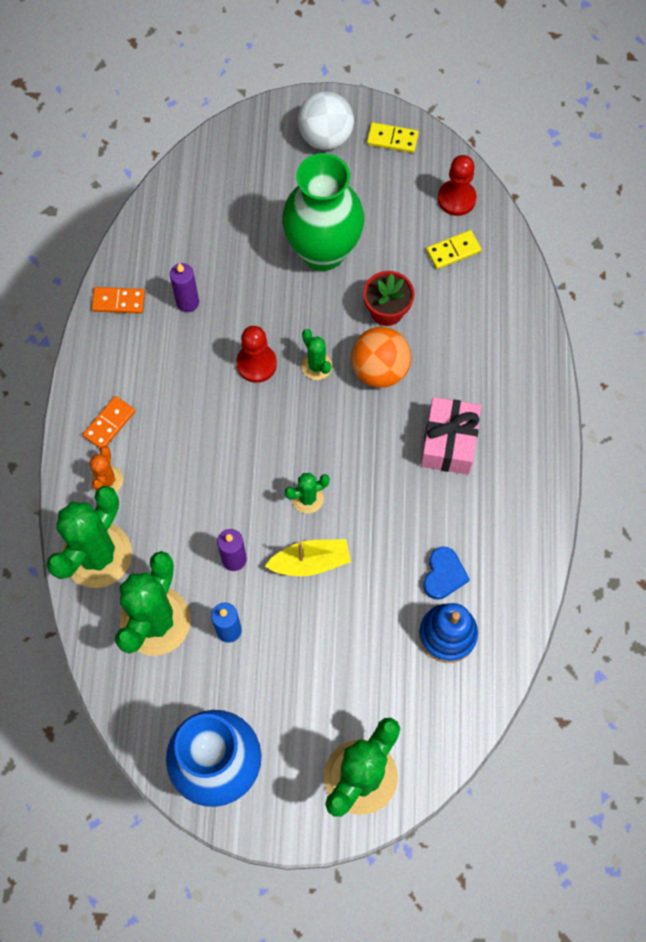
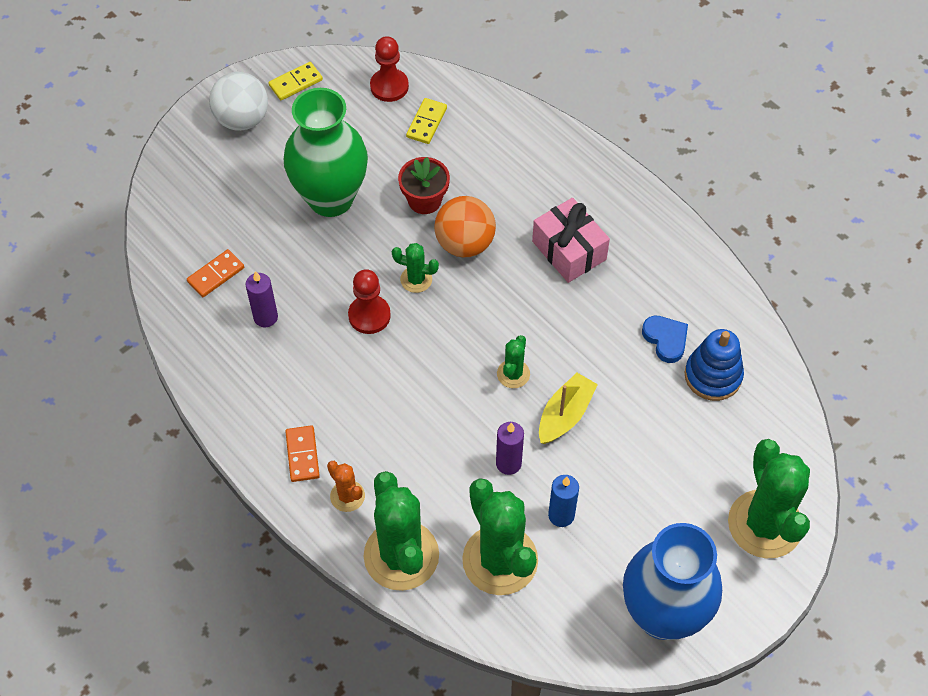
camera: 45 degrees left, 10 degrees down
(118, 301) = (208, 362): orange domino -> orange domino (216, 275)

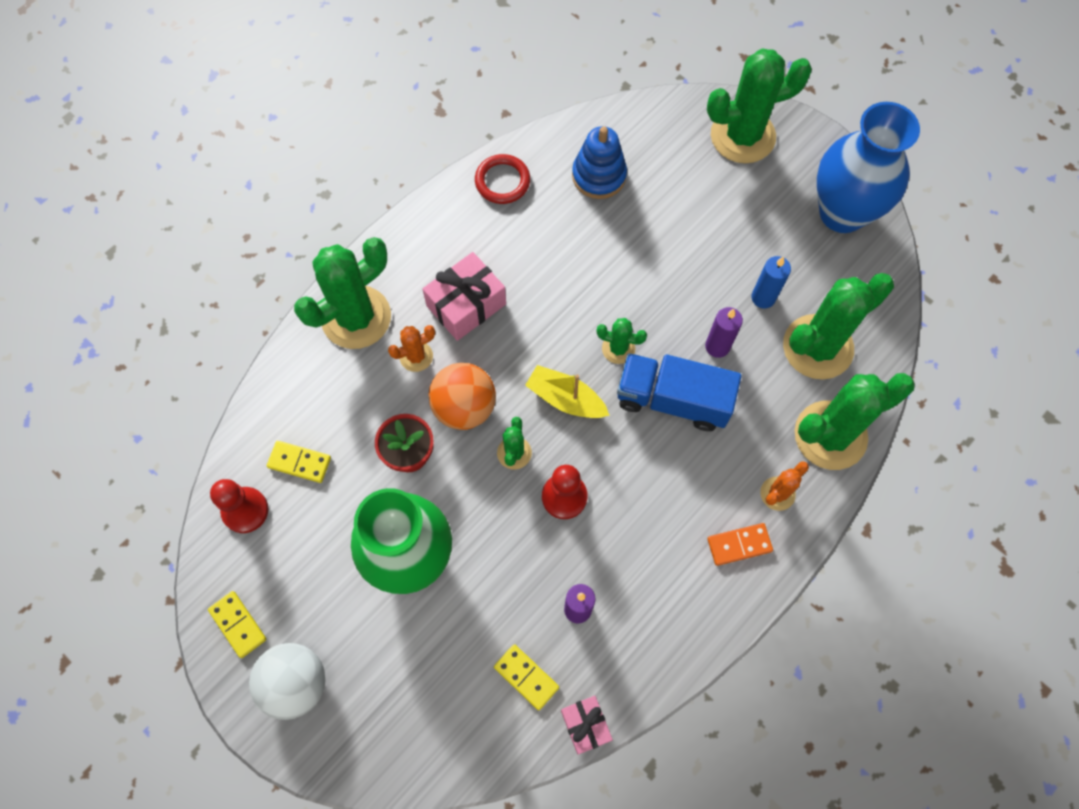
camera: 95 degrees left, 10 degrees up
(168, 314) = (585, 725): none -> pink gift
(216, 275) = (526, 677): orange domino -> yellow domino
(454, 416) = (673, 400): none -> blue truck
(518, 209) = (416, 356): none -> orange cactus
(561, 165) = (356, 317): none -> green cactus
(565, 415) = (657, 299): yellow boat -> yellow boat (566, 399)
(665, 339) = (563, 215): blue heart -> none
(707, 288) = (502, 181): none -> red ring

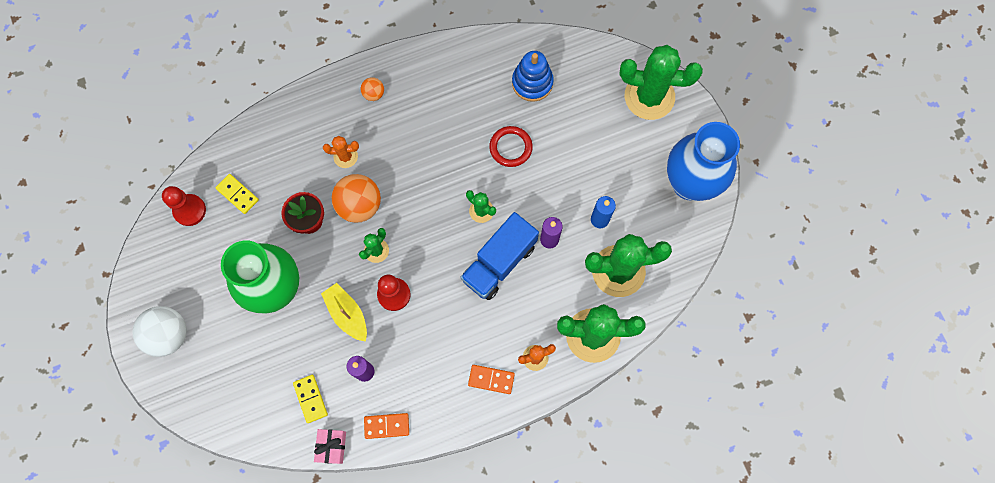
camera: 25 degrees right, 5 degrees up
(238, 624) = (151, 281): yellow domino -> none
(356, 317) = (320, 112): green cactus -> none
(413, 267) = (374, 94): none -> orange ball
(466, 305) = (396, 136): pink gift -> none
(502, 181) = (464, 58): red ring -> red ring (510, 147)
(566, 399) = (428, 229): yellow boat -> yellow boat (347, 314)
(641, 665) = (387, 426): none -> orange domino
(673, 400) = (499, 262): blue truck -> blue truck turned 90 degrees counterclockwise

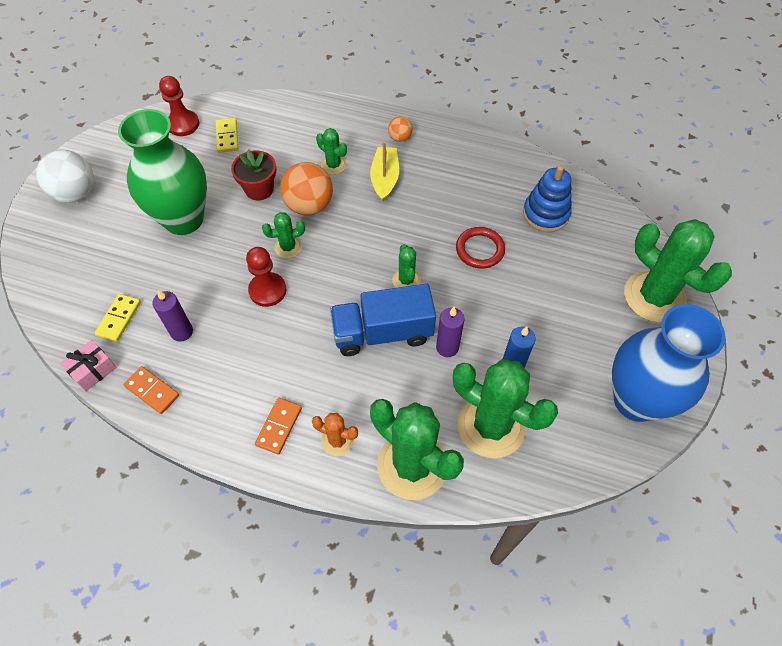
camera: 40 degrees right, 15 degrees down
(345, 156) = (333, 165): orange cactus -> green cactus
(347, 314) = (215, 277): yellow boat -> yellow boat (385, 179)
(491, 379) = (279, 426): orange domino -> orange domino turned 60 degrees clockwise

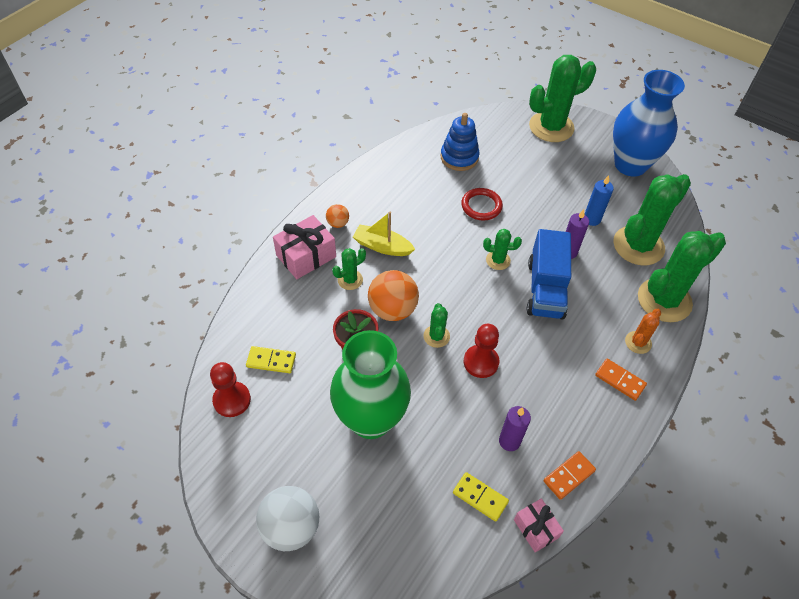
camera: 75 degrees left, 5 degrees down
(350, 127) = (306, 256): none -> pink gift

